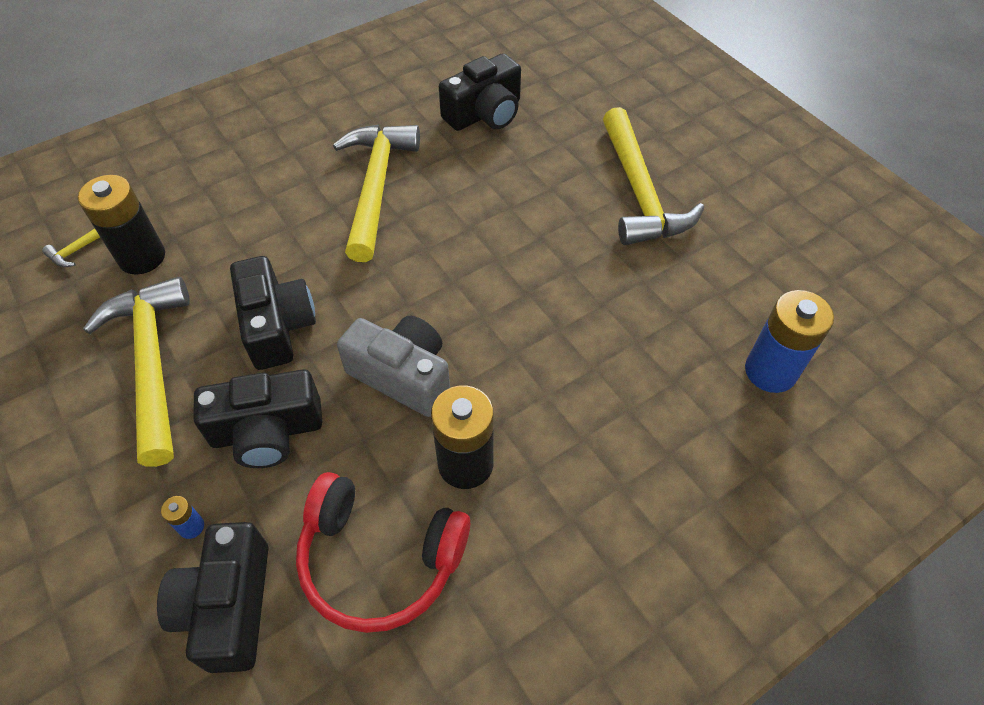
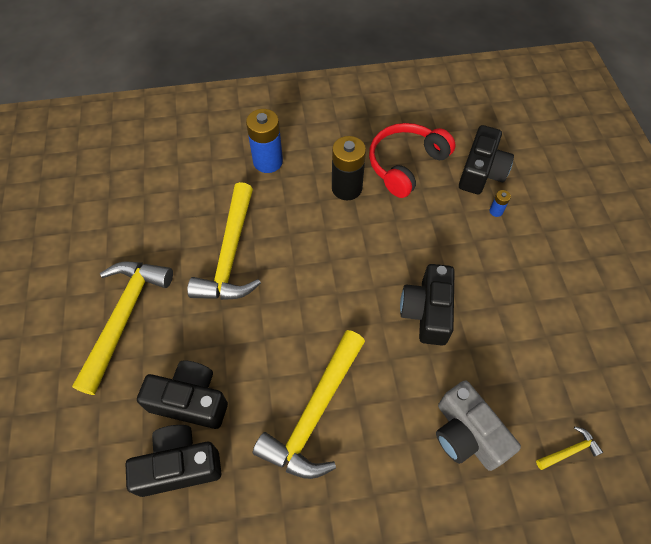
camera: 155 degrees left, 5 degrees up
(142, 257) = (519, 417): black battery -> none
(152, 363) = (514, 317): yellow hammer -> yellow hammer (230, 255)
(267, 431) = (447, 244): black camera -> black camera (190, 401)
(380, 559) = (406, 164): red headphones -> red headphones turned 90 degrees counterclockwise
(402, 375) = (359, 247): grey camera -> grey camera (467, 434)
(770, 371) = (160, 171): blue battery -> blue battery (268, 161)

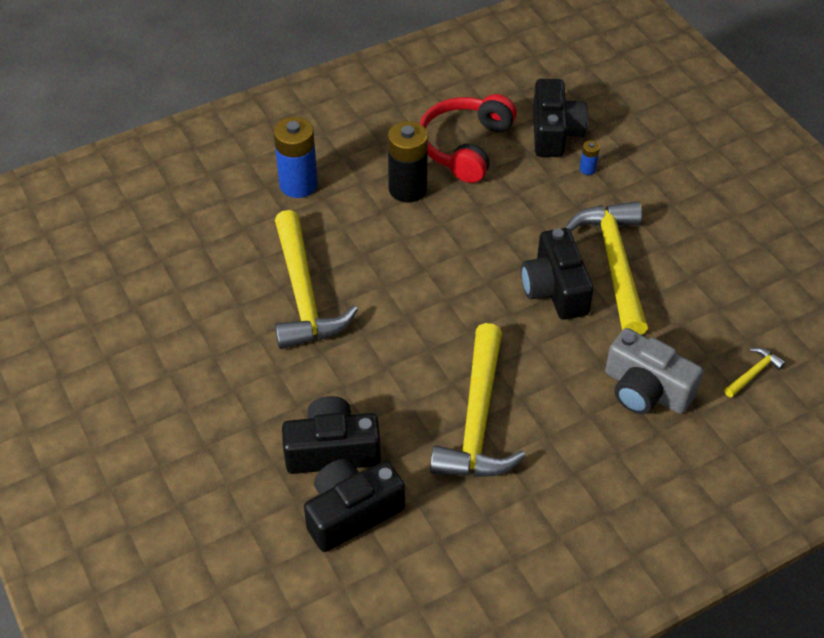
camera: 20 degrees left, 10 degrees down
(124, 317) = (209, 392): yellow hammer -> yellow hammer (614, 264)

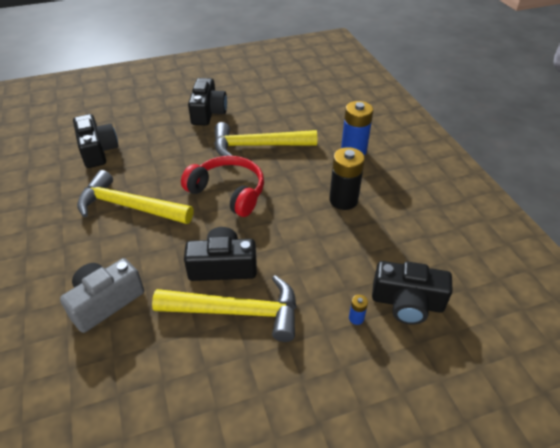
camera: 100 degrees right, 5 degrees down
(332, 450) = (141, 147): black camera -> black camera (208, 112)
(465, 146) = (389, 238): red headphones -> red headphones (228, 192)
(753, 373) = (81, 387): yellow hammer -> none

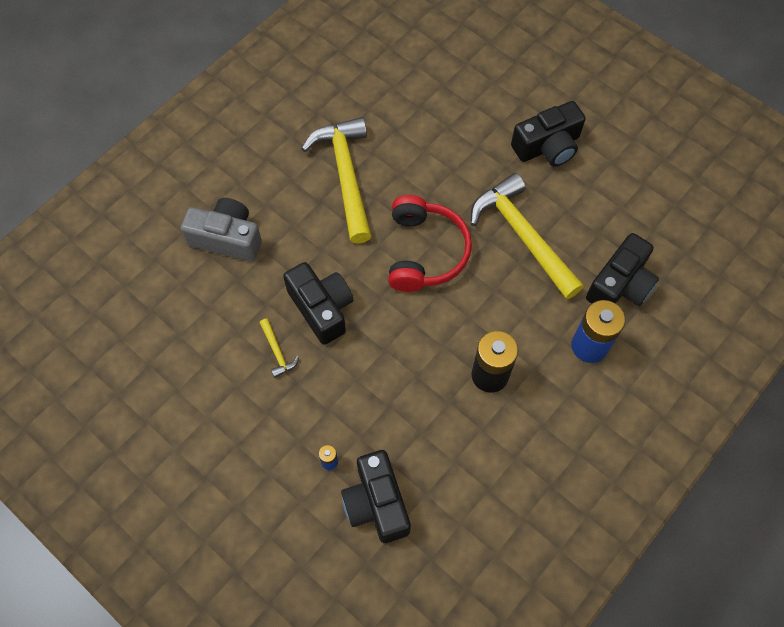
camera: 60 degrees right, 20 degrees up
(98, 151) = (404, 88): black camera -> black camera (620, 285)
(237, 312) = (277, 352): yellow hammer -> yellow hammer, size x0.41

